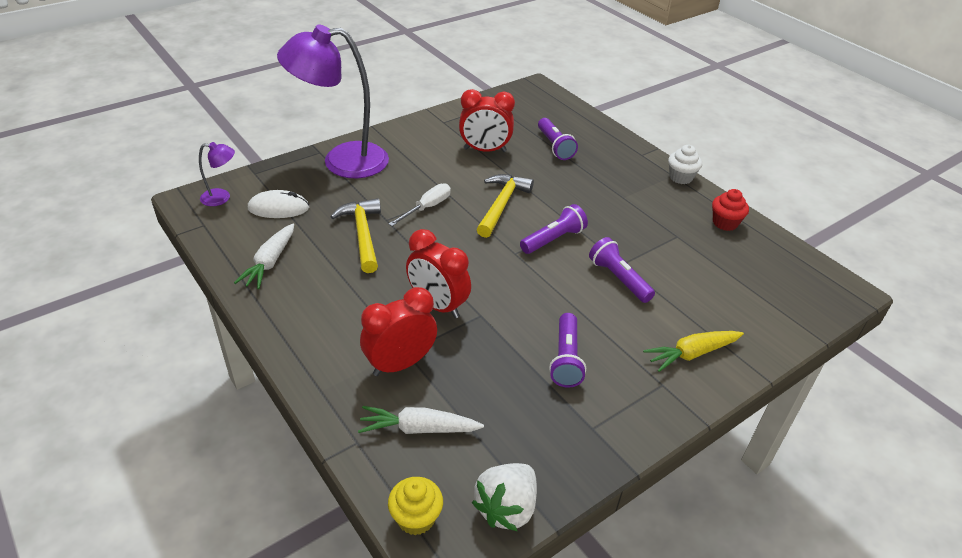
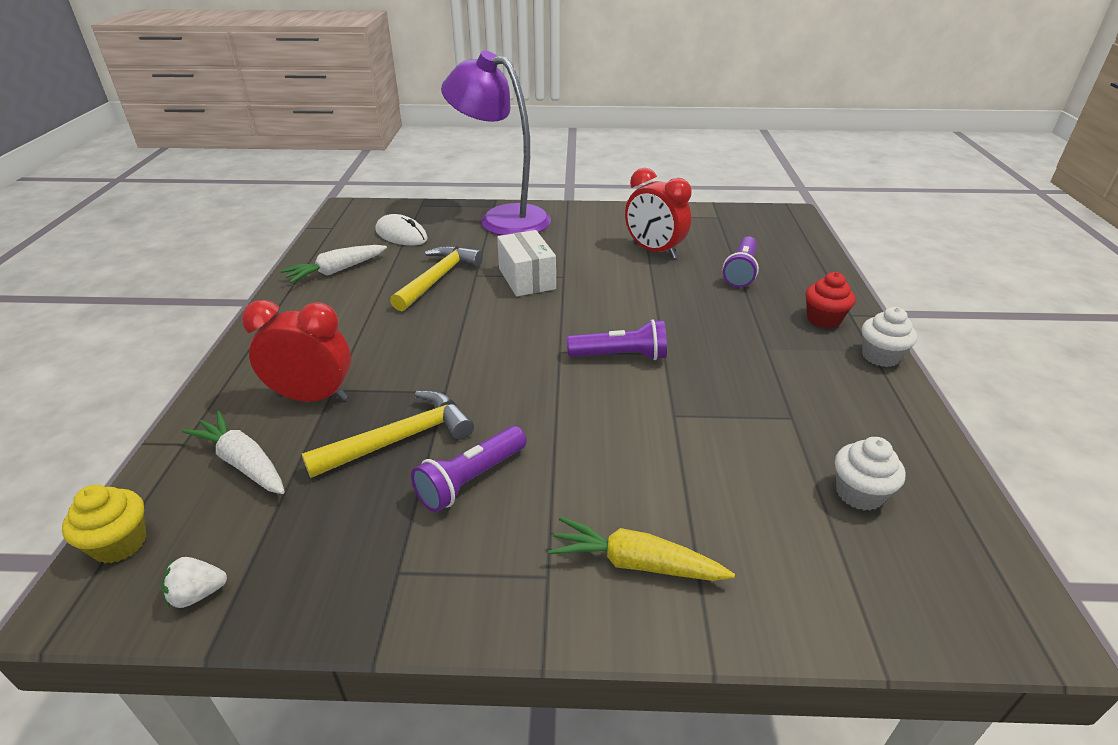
camera: 40 degrees right, 5 degrees down
(222, 198) = (372, 214): purple lamp -> none
(427, 207) = (526, 278): white screwdriver -> white box
(437, 305) = (417, 364): red clock -> none
(501, 205) = (605, 303): yellow hammer -> yellow hammer (400, 439)
(506, 508) = (198, 594): white strawberry -> white strawberry, size x0.54
(618, 279) = (647, 428): purple flashlight -> none
(725, 223) = (889, 432): red cupcake -> red cupcake (823, 319)
(743, 264) = (859, 493): none -> white cupcake

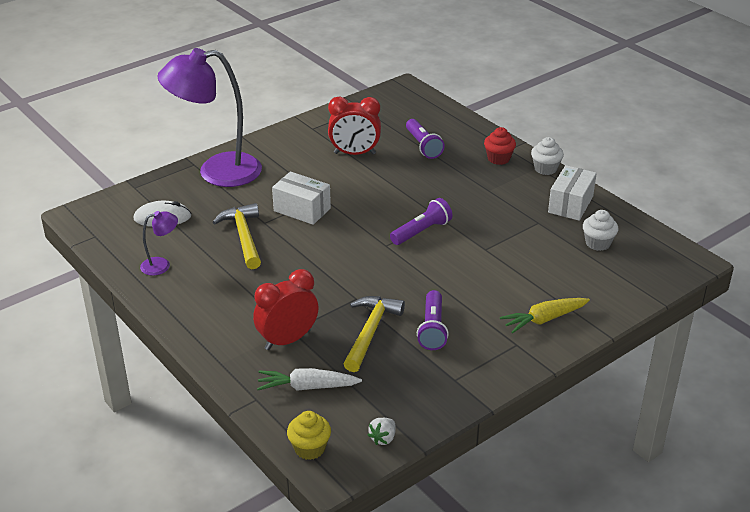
camera: 40 degrees left, 0 degrees up
(336, 271) = (161, 265): white carrot -> purple lamp
(871, 417) = (570, 204): none -> white box

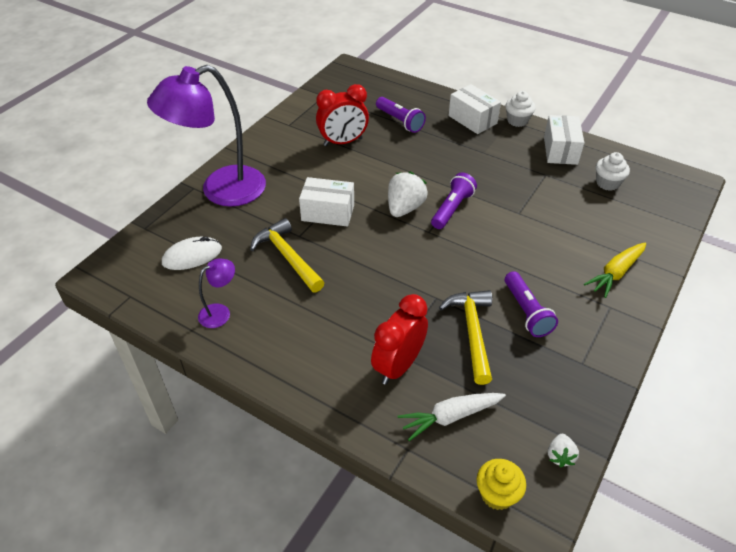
camera: 20 degrees left, 10 degrees up
(376, 221) = (405, 208): none -> white strawberry
(498, 159) = (472, 119): red cupcake -> white box

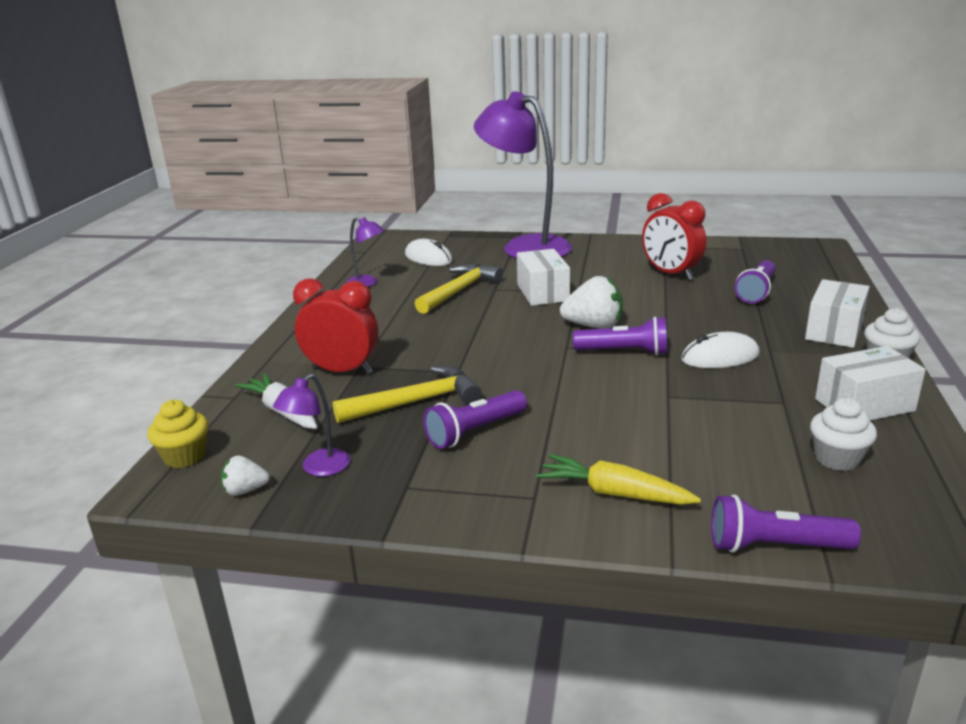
camera: 70 degrees right, 20 degrees down
(481, 174) = (720, 357): none -> white mouse
(544, 407) = (319, 468): none -> purple lamp
(674, 236) = (775, 546): none -> purple flashlight

